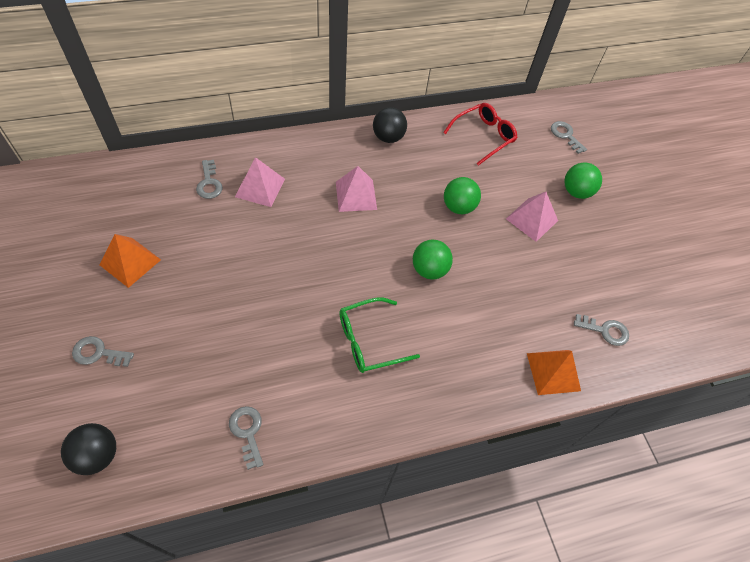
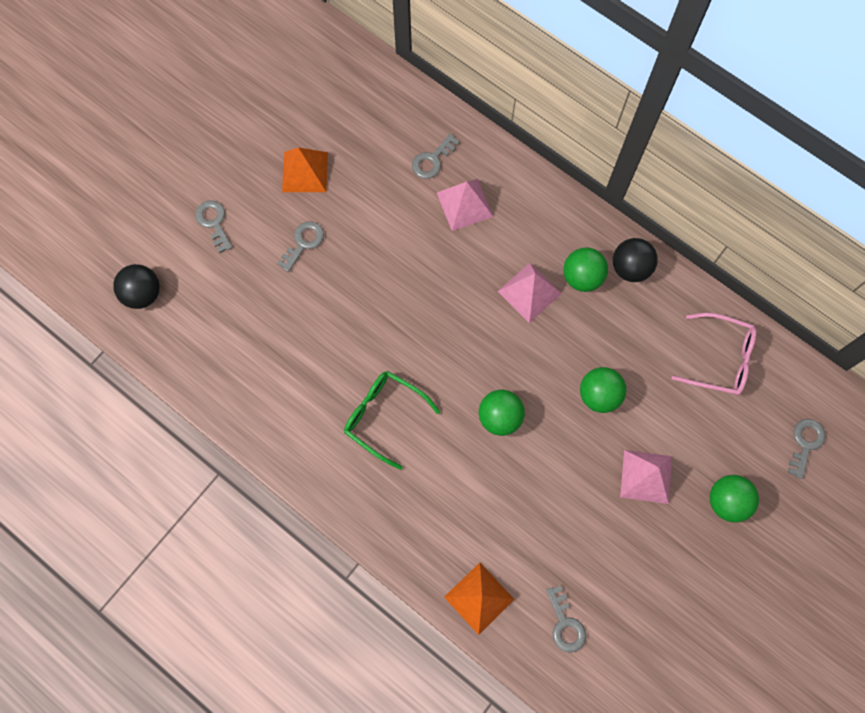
camera: 60 degrees right, 15 degrees up
(247, 432) = (234, 382): grey key -> grey key (303, 243)
(372, 163) = (582, 277): none -> green ball
(484, 136) = (721, 359): red glasses -> pink glasses

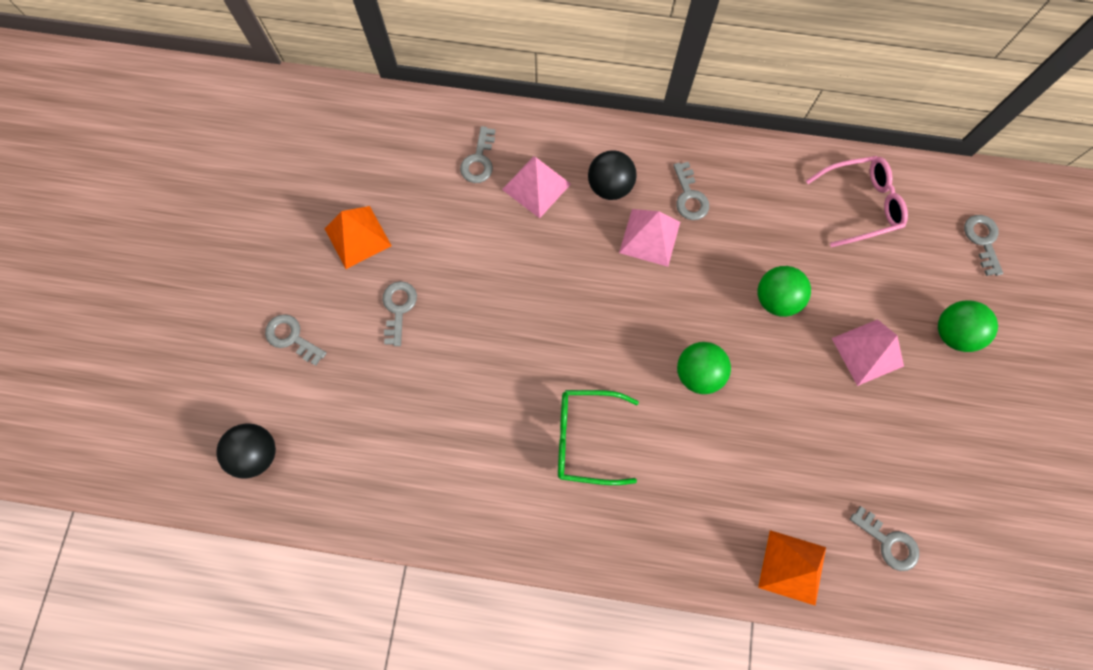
camera: 30 degrees left, 0 degrees up
(582, 277) = (689, 197): green ball -> grey key
(630, 268) = (727, 164): black ball -> black ball (610, 187)

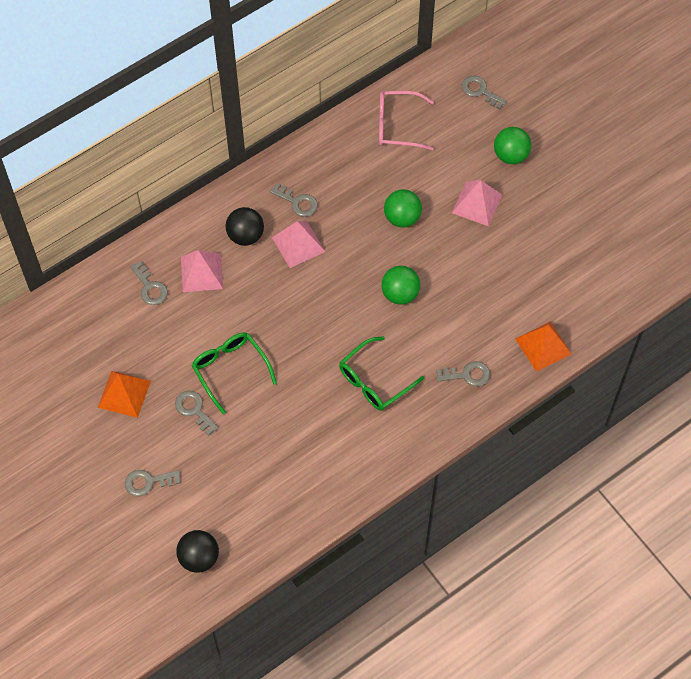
camera: 45 degrees left, 10 degrees down
(467, 300) = (230, 369): none -> green glasses
(860, 204) = (397, 125): pink glasses -> pink glasses turned 120 degrees counterclockwise
(888, 542) = (577, 291): grey key -> grey key (467, 375)

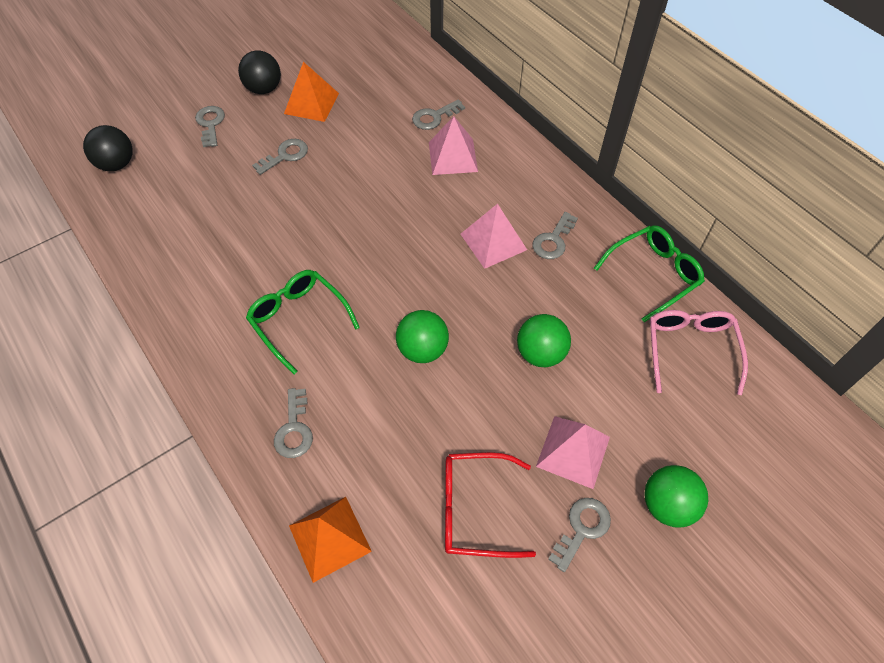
camera: 90 degrees right, 5 degrees down
(230, 369) = (330, 183): green glasses -> green glasses (653, 274)
(245, 236) = (502, 192): black ball -> black ball (264, 89)
(480, 91) = (778, 463): grey key -> grey key (582, 528)
(519, 262) = (474, 509): none -> red glasses

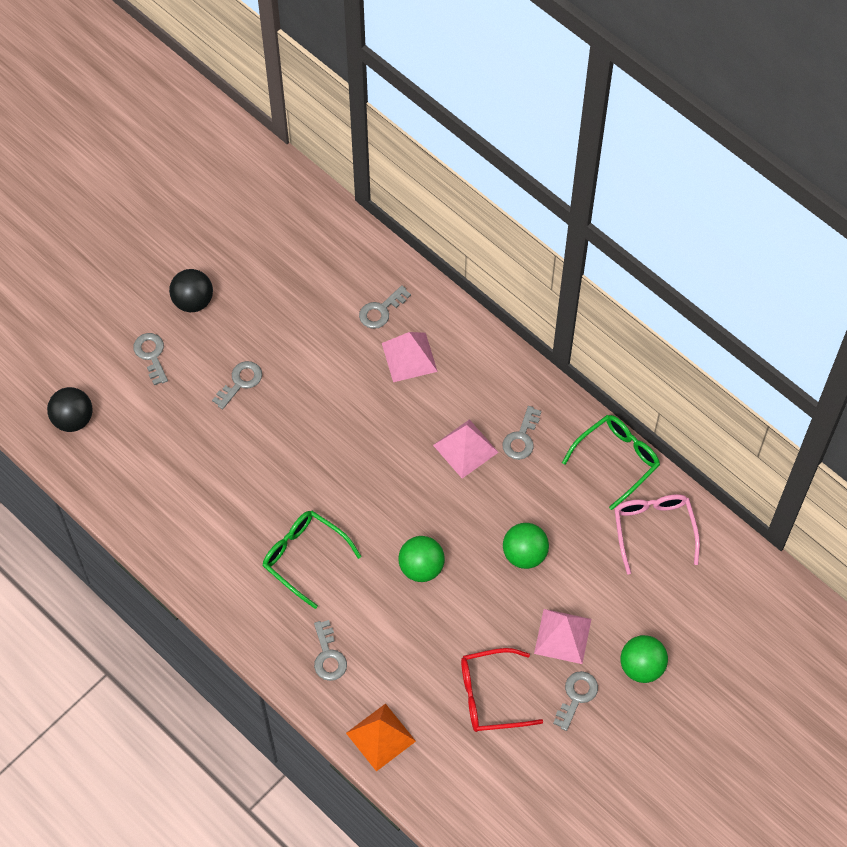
camera: 10 degrees left, 5 degrees up
(311, 103) = (249, 312): orange pyramid -> none

